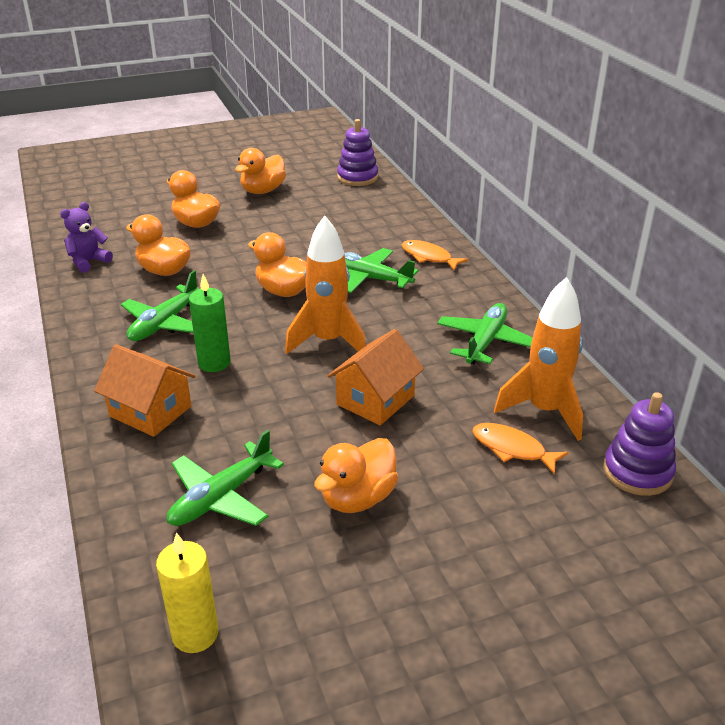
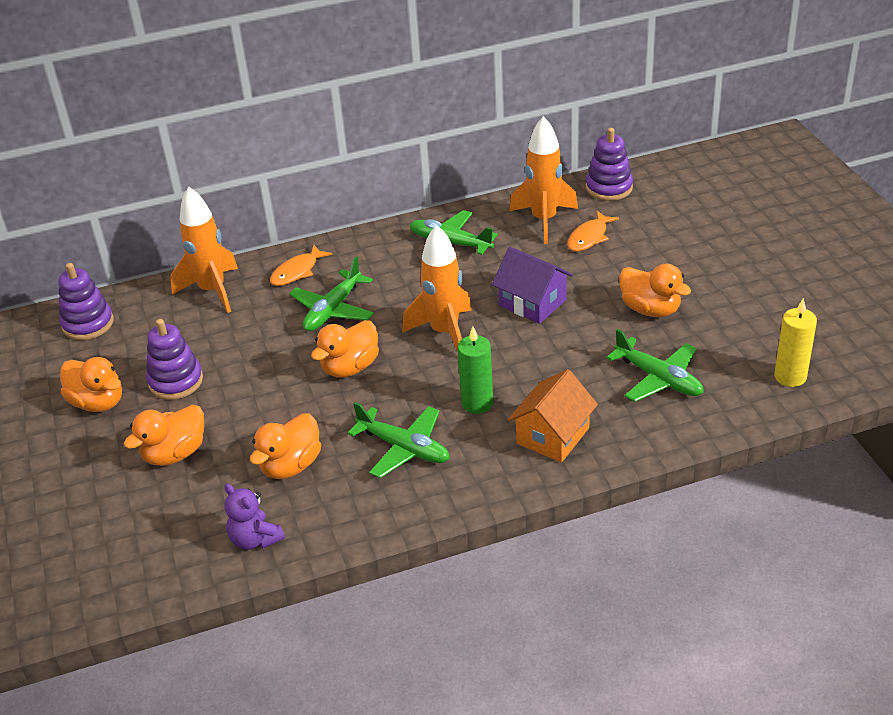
camera: 85 degrees left, 5 degrees up
(281, 216) = (176, 381): none -> purple stacking toy
(375, 400) = (532, 303): orange house -> purple house
(399, 221) = (212, 291): none -> orange rocket

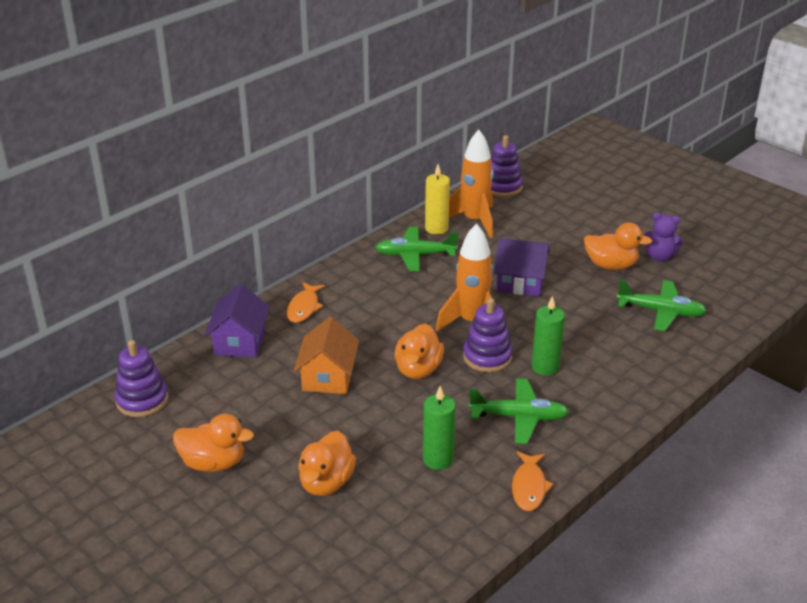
camera: 30 degrees left, 5 degrees down
(176, 381) = (273, 424): purple stacking toy -> purple stacking toy (487, 357)
(212, 291) = (240, 342): orange rocket -> purple house
(255, 539) = (461, 527): purple teddy bear -> purple teddy bear (660, 257)
(291, 465) = (438, 459): orange duck -> green candle
(333, 310) = (363, 329): green plane -> none
(553, 436) = (623, 373): orange house -> orange house (328, 377)
(589, 237) = (520, 225): orange fish -> orange fish (529, 487)
(790, 376) = (746, 286): yellow candle -> yellow candle (436, 228)

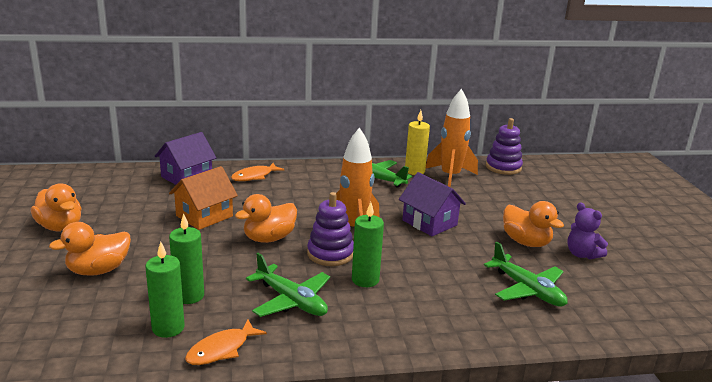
camera: 35 degrees right, 10 degrees down
(142, 400) = (85, 180): purple stacking toy -> none
(465, 495) = (168, 328): none -> green candle

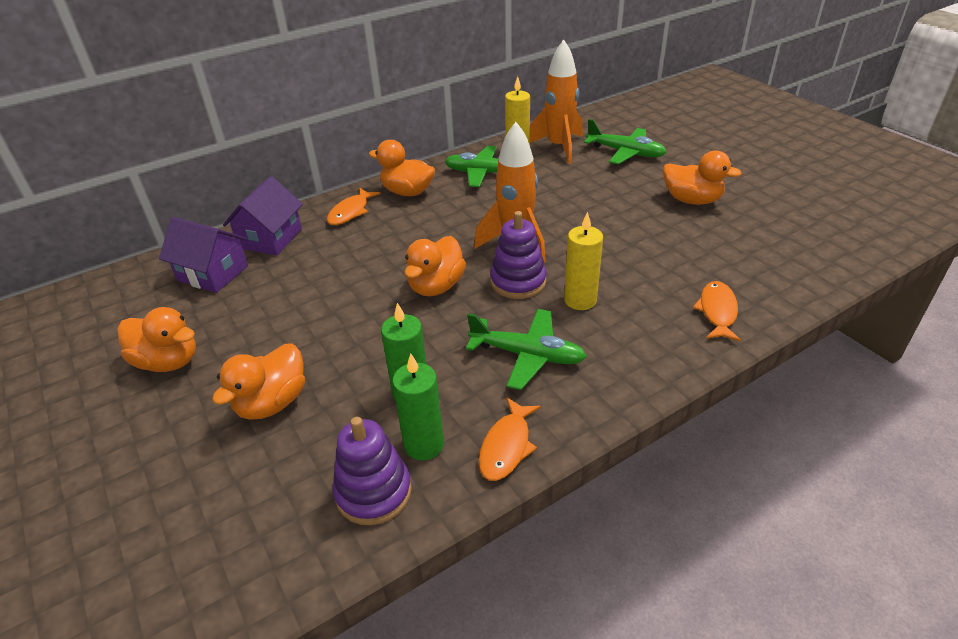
camera: 20 degrees left, 15 degrees up
(204, 216) = (337, 283): orange house -> none
(306, 175) = (407, 192): none -> orange duck
(365, 280) = (580, 300): green candle -> yellow candle
(429, 222) = (584, 208): purple house -> purple house (213, 273)
(468, 322) = (717, 311): none -> orange fish
(503, 167) = (599, 120): purple stacking toy -> purple stacking toy (373, 492)
(527, 290) = (737, 254): green plane -> green plane (625, 153)
(582, 254) = (751, 196): purple teddy bear -> none

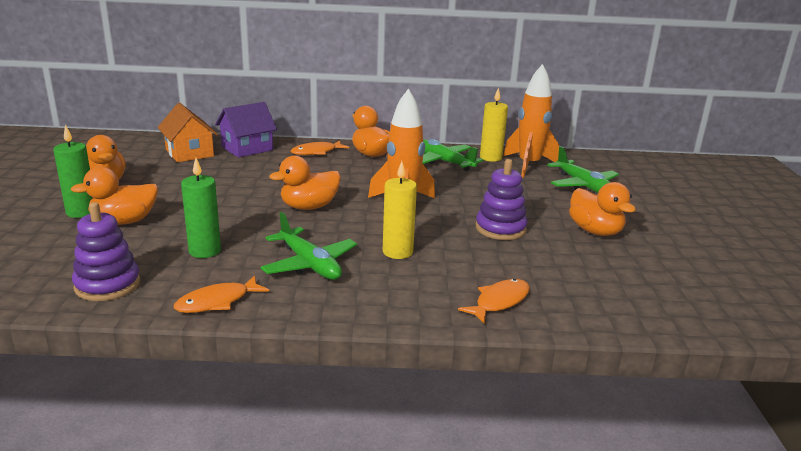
camera: 30 degrees right, 15 degrees down
(213, 273) = (189, 153): purple house -> orange house
(424, 445) = (171, 277): green candle -> green candle (81, 212)
(518, 282) = (369, 225): purple stacking toy -> purple stacking toy (500, 229)

